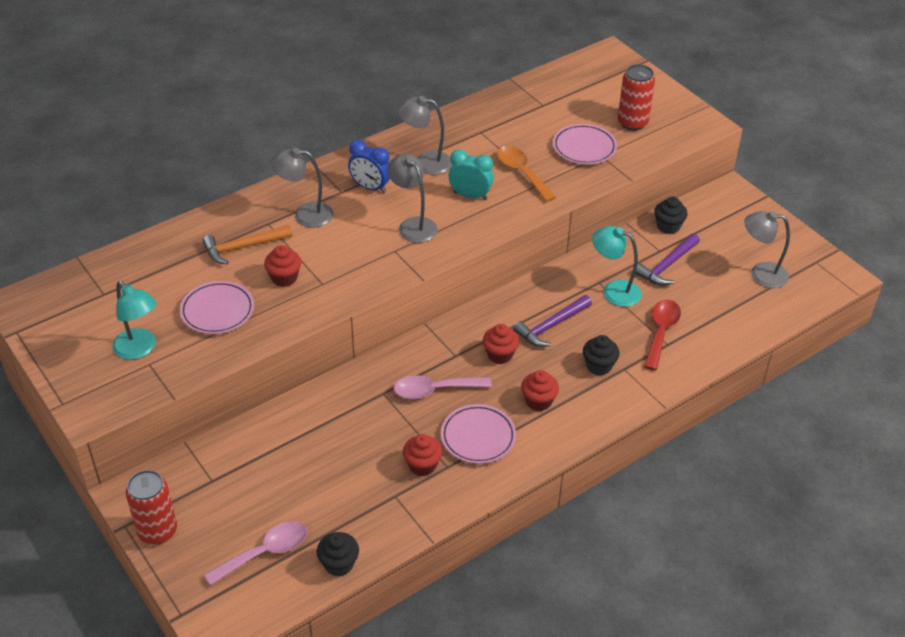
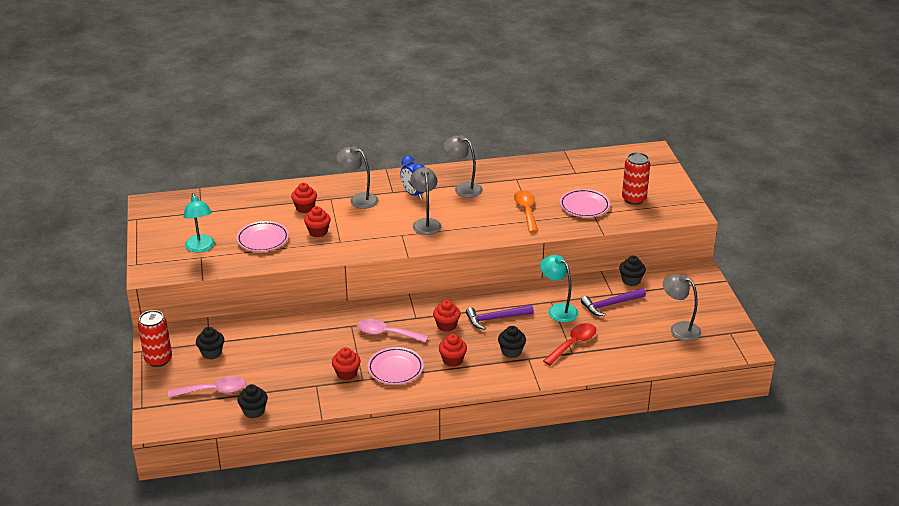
camera: 25 degrees right, 10 degrees down
(225, 495) = (211, 353): none -> black cupcake
(243, 247) = (305, 208): orange hammer -> red cupcake
(470, 196) = (478, 215): turquoise clock -> none

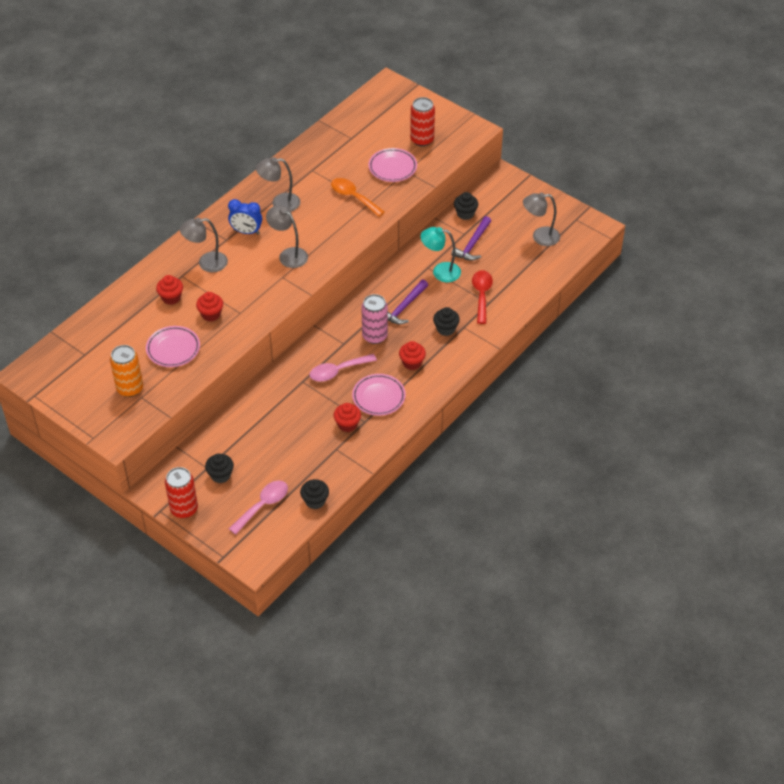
camera: 40 degrees left, 15 degrees up
(201, 248) = (130, 388): turquoise lamp -> orange can
(446, 326) = (374, 336): red cupcake -> pink can

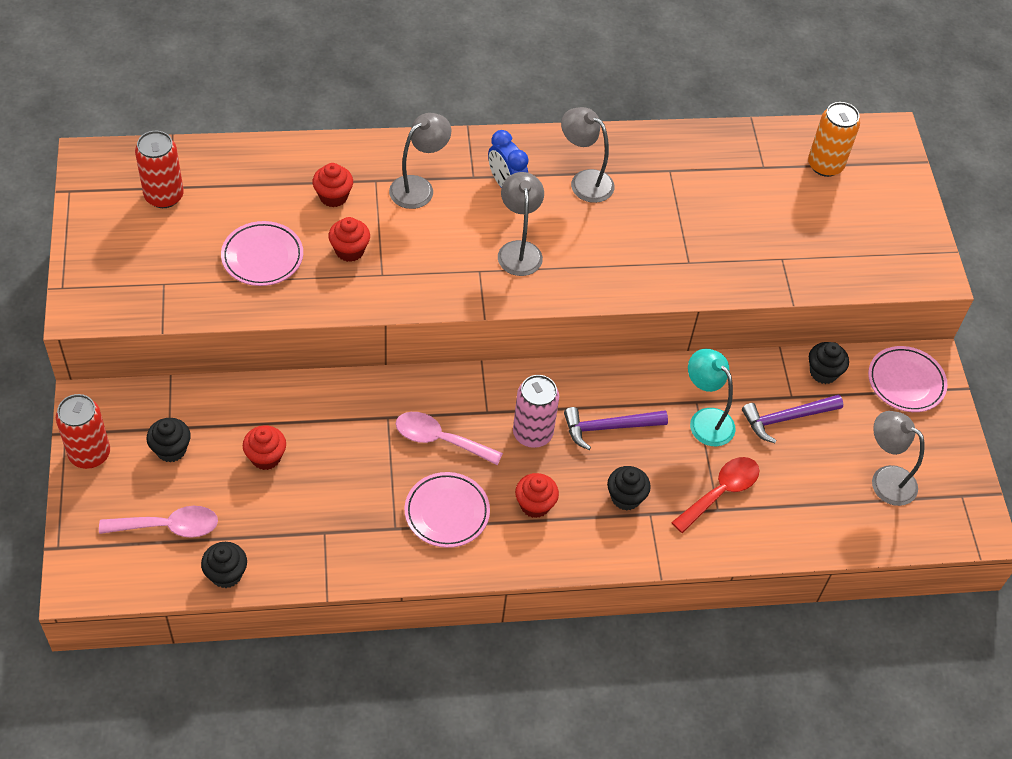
camera: 40 degrees right, 5 degrees up
(130, 388) = (165, 264): orange can -> orange can (825, 165)
(206, 263) = (418, 187): grey lamp -> grey lamp turned 105 degrees clockwise
(347, 424) = (372, 514): red cupcake -> red cupcake (266, 457)
(353, 197) = (678, 240): orange spoon -> none
(392, 167) = (770, 241): pink plate -> pink plate (906, 382)
(422, 140) = (848, 234): red can -> red can (164, 196)

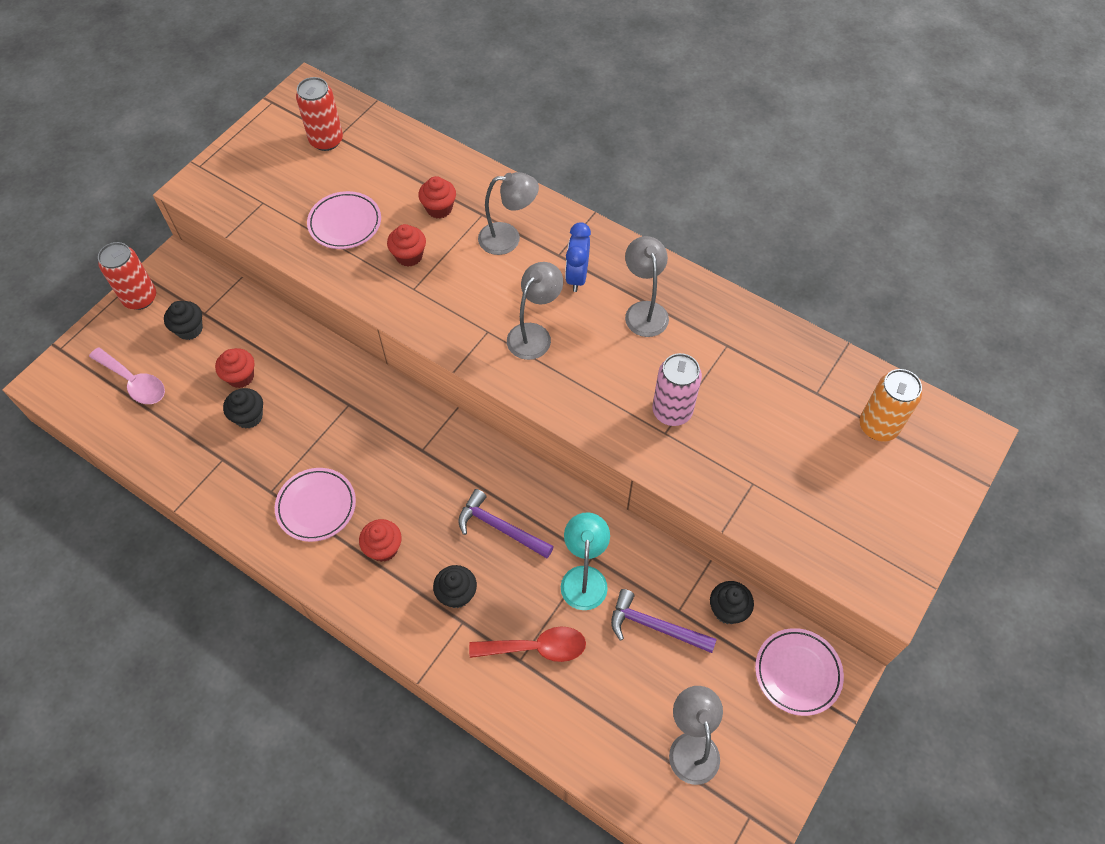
camera: 45 degrees right, 5 degrees up
(226, 574) = (133, 442): black cupcake -> black cupcake (249, 417)
(439, 439) = (367, 447): pink spoon -> none
(532, 433) = (438, 491): pink can -> pink can (672, 411)

